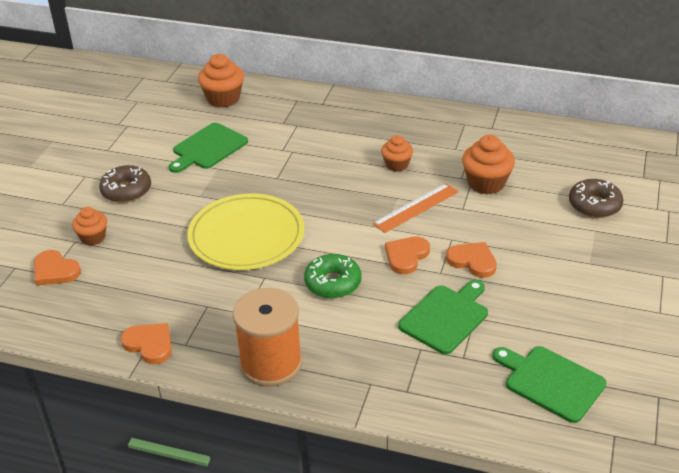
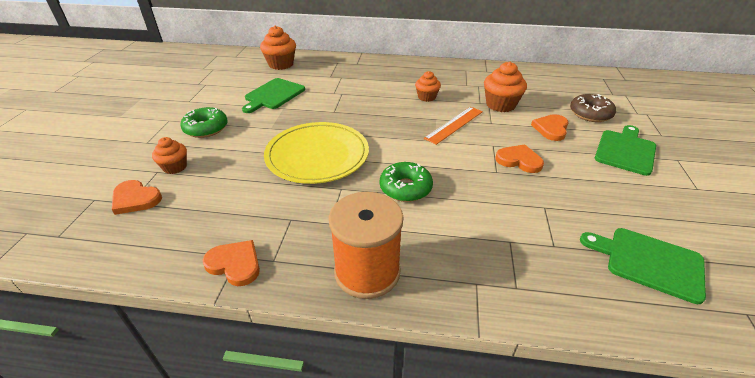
camera: 10 degrees left, 0 degrees up
(126, 190) = (206, 128): brown donut -> green donut
(406, 256) = (461, 161): orange heart -> orange heart (551, 129)
(446, 317) = (519, 209): green cutting board -> green cutting board (625, 150)

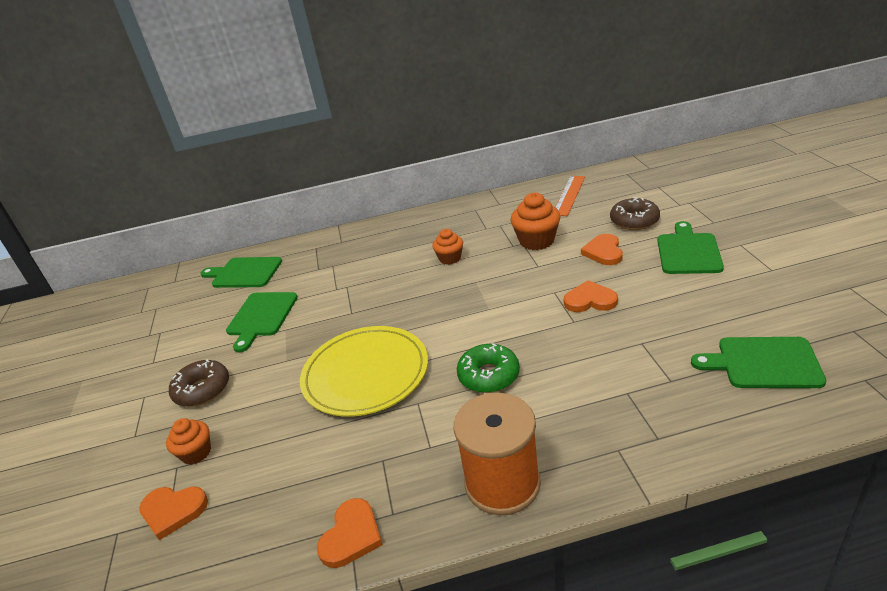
camera: 15 degrees left, 5 degrees down
(206, 128) = (202, 390): green donut -> brown donut
(235, 264) = (351, 536): orange heart -> orange heart turned 105 degrees clockwise
(281, 64) = (244, 273): orange cupcake -> green cutting board
(454, 124) = (499, 282): orange ruler -> orange ruler (569, 195)

